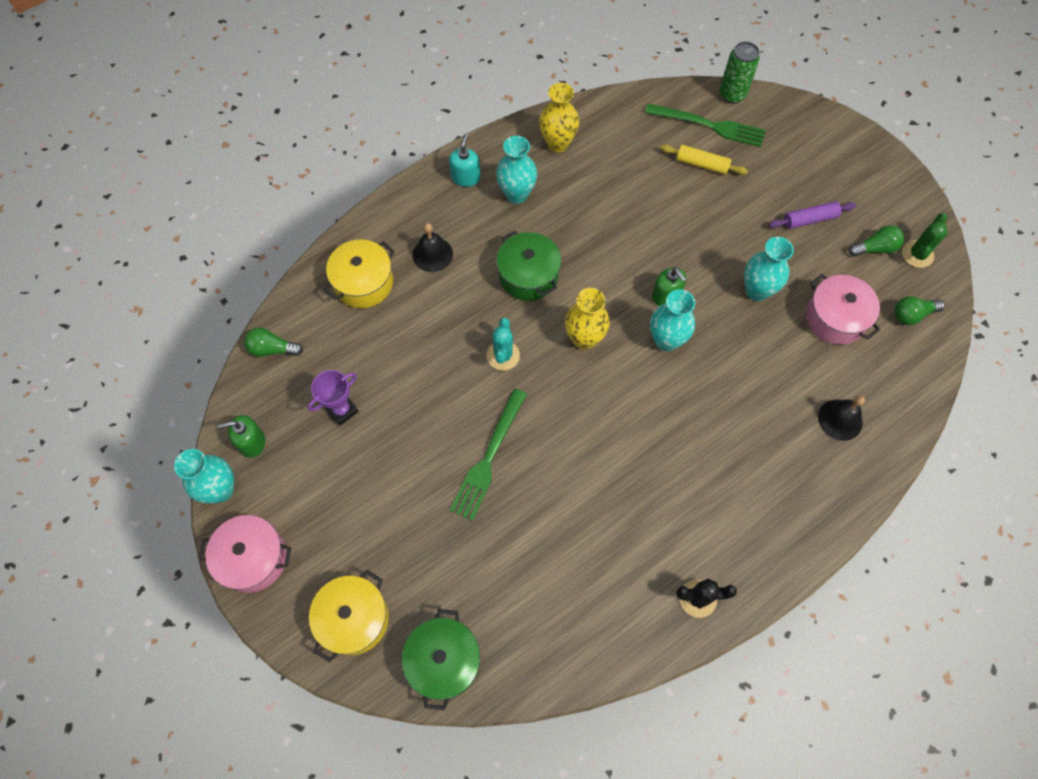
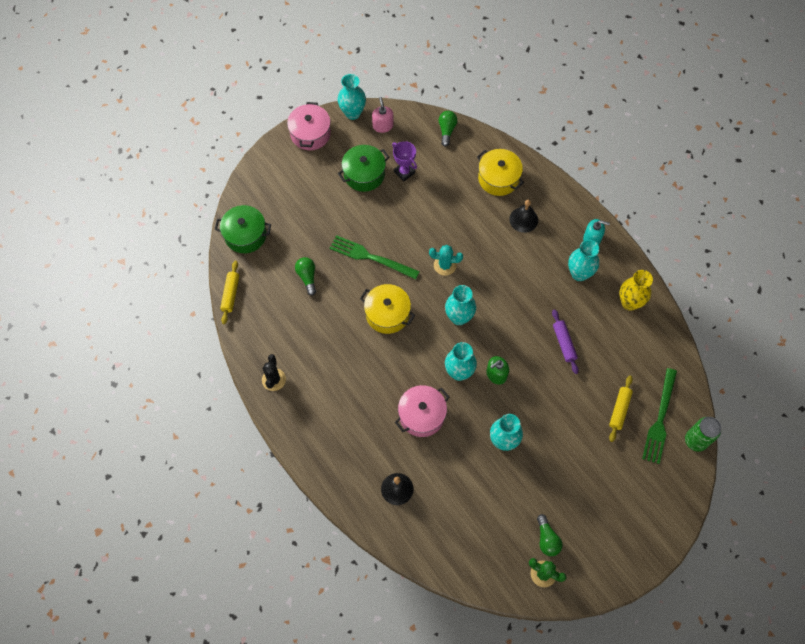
camera: 90 degrees right, 0 degrees up
(252, 442) = (383, 126): green soap dispenser -> pink soap dispenser
(354, 619) = (272, 187): yellow pot -> yellow pot (387, 314)
(528, 275) = (509, 281): green pot -> green pot (364, 174)
(554, 679) = (230, 294): none -> yellow rolling pin
(584, 339) = (459, 317): yellow vase -> turquoise vase
(810, 219) = (572, 490): purple rolling pin -> purple rolling pin (564, 343)
(835, 318) = (481, 497): pink pot -> pink pot (422, 415)
(912, 315) = (486, 558): green light bulb -> green light bulb (307, 277)

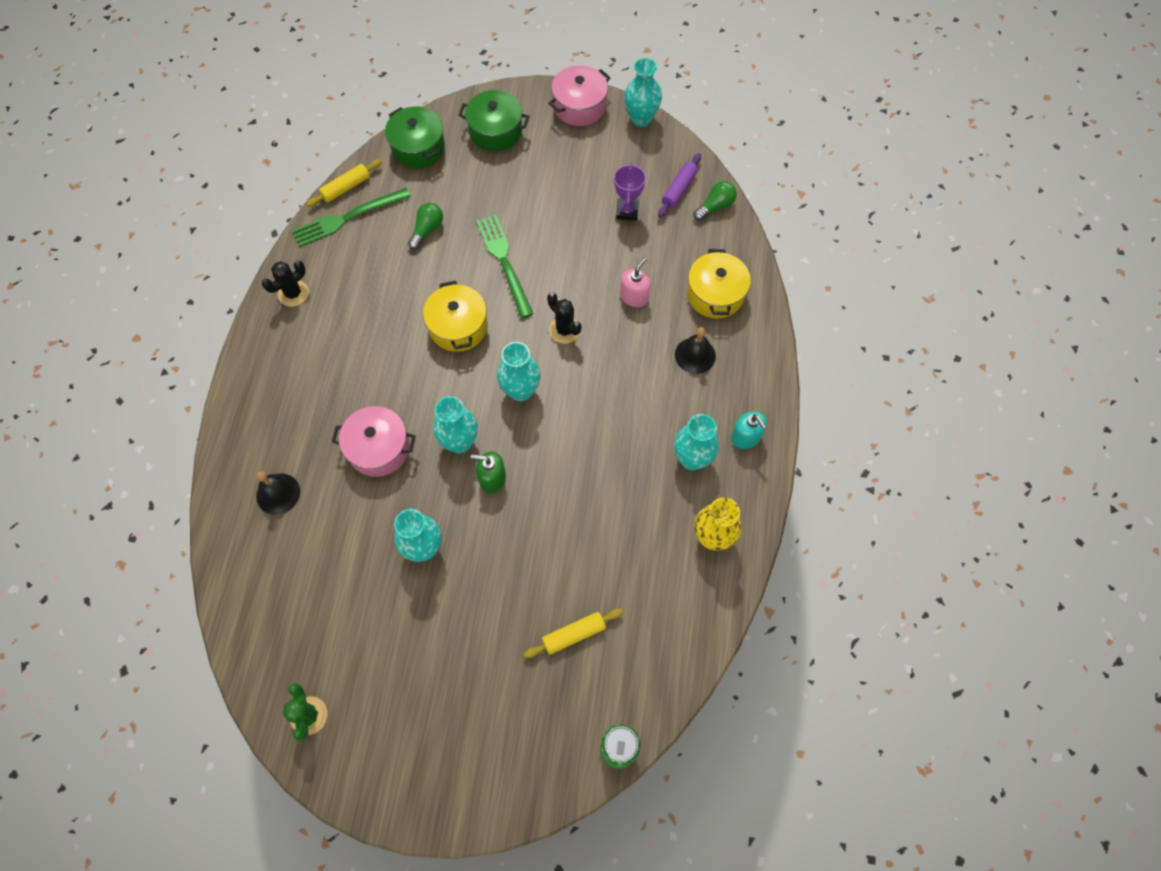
camera: 45 degrees right, 0 degrees up
(364, 174) = (586, 182): green pot -> green pot (495, 131)
(383, 126) = (656, 152): pink soap dispenser -> pink soap dispenser (634, 296)
(445, 265) = (564, 330): turquoise cactus -> black cactus
(547, 539) = (352, 686): green light bulb -> none
(564, 343) = (594, 512): purple rolling pin -> purple rolling pin (679, 189)
(660, 419) = (606, 687): green fork -> green fork (347, 218)

